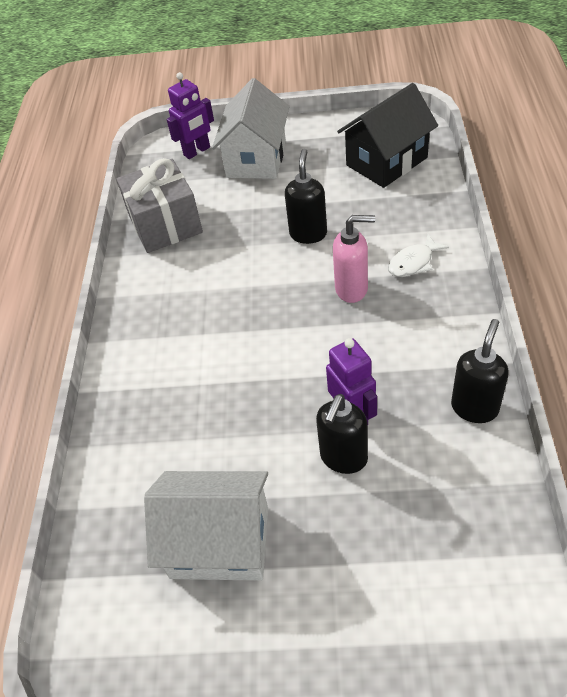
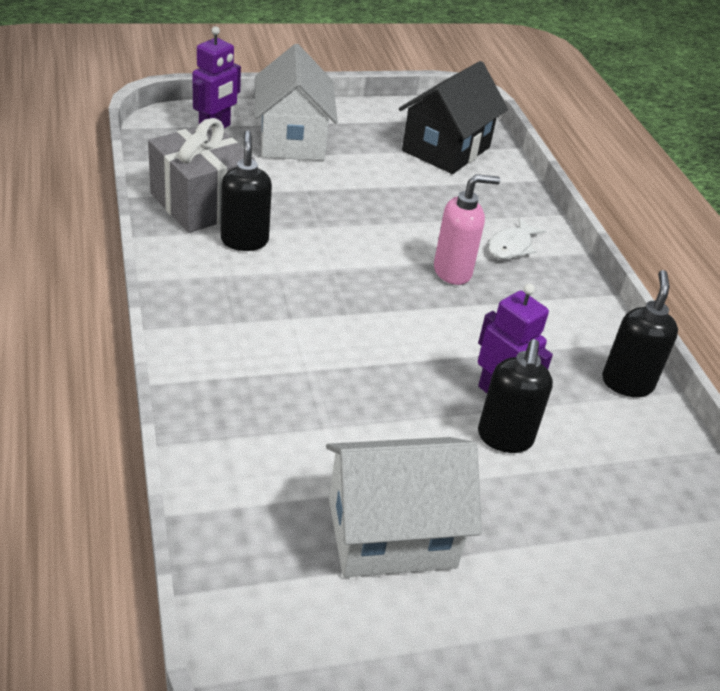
camera: 25 degrees left, 10 degrees down
(308, 234) = (382, 216): black soap dispenser -> black soap dispenser (244, 240)

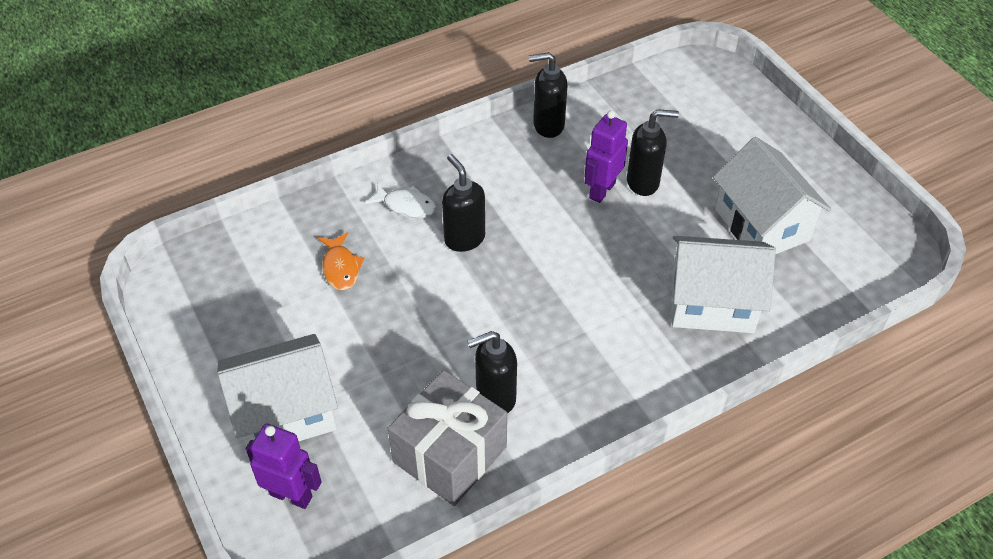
camera: 100 degrees left, 10 degrees up
(281, 429) = (712, 303): none -> white house
(440, 193) = (341, 267): none -> orange fish
(446, 149) = (250, 277): black house -> none
(453, 272) = (464, 238): pink soap dispenser -> black soap dispenser

